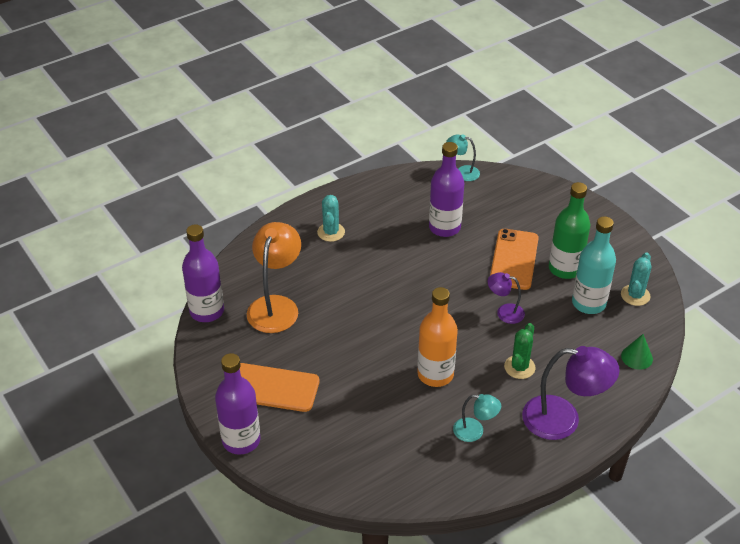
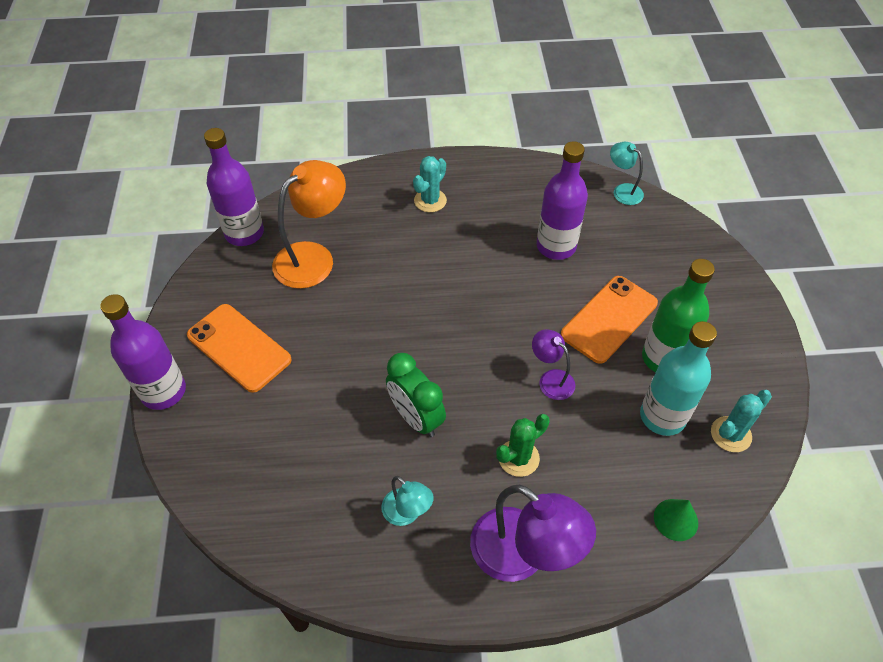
camera: 30 degrees right, 10 degrees up
(435, 374) = (416, 418): orange bottle -> green clock

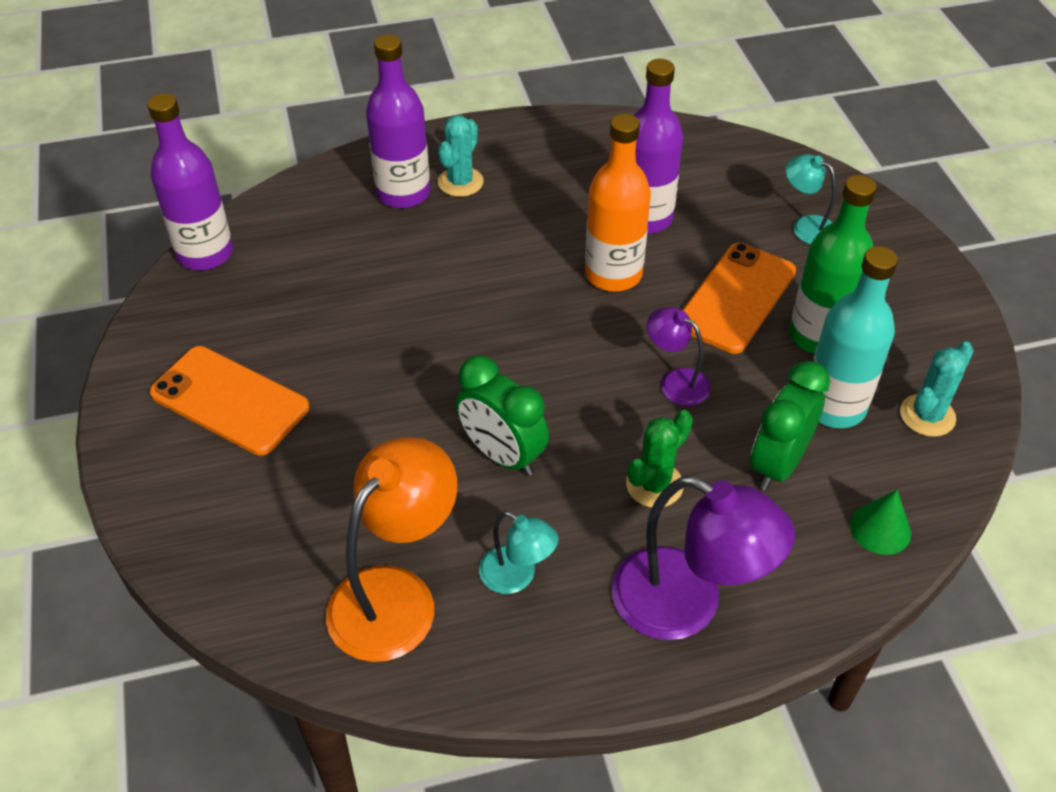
camera: 10 degrees left, 5 degrees down
(163, 391) = (131, 472): purple bottle -> purple bottle (403, 193)
(313, 257) = (312, 272): orange lamp -> orange lamp (396, 595)
(523, 288) = (613, 274): none -> orange bottle
(611, 456) = (778, 464): none -> green clock
(623, 190) = (718, 140): turquoise lamp -> turquoise lamp (806, 226)

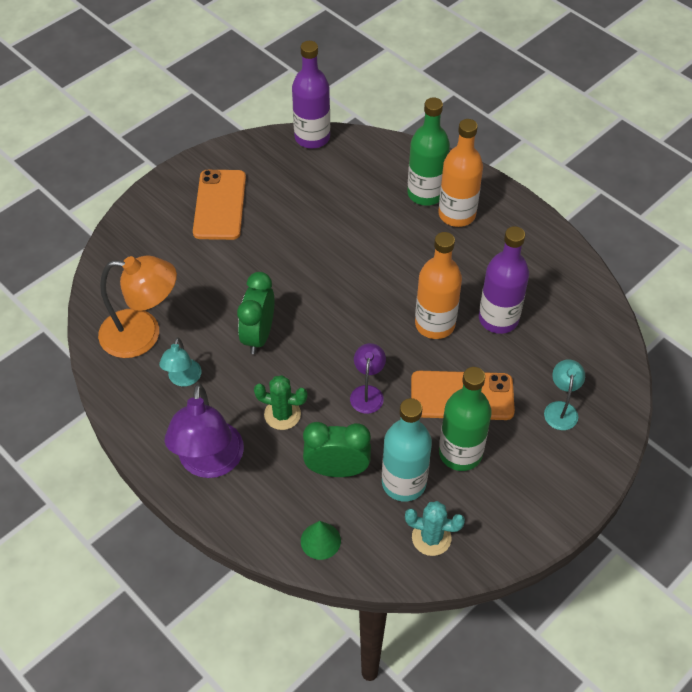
camera: 60 degrees right, 5 degrees up
(403, 193) = (425, 193): purple bottle -> green bottle
(460, 182) = (457, 214): turquoise cactus -> orange bottle

